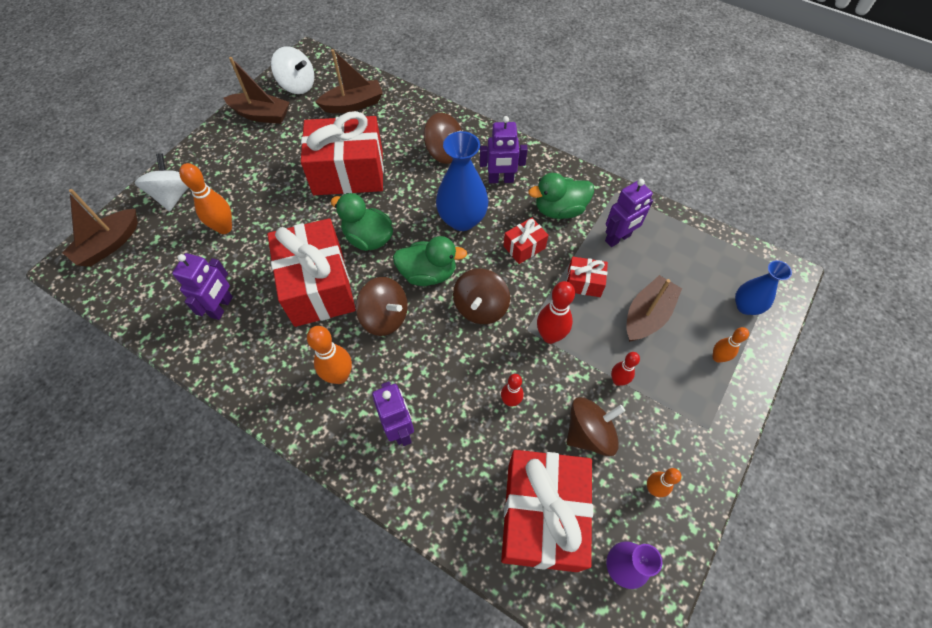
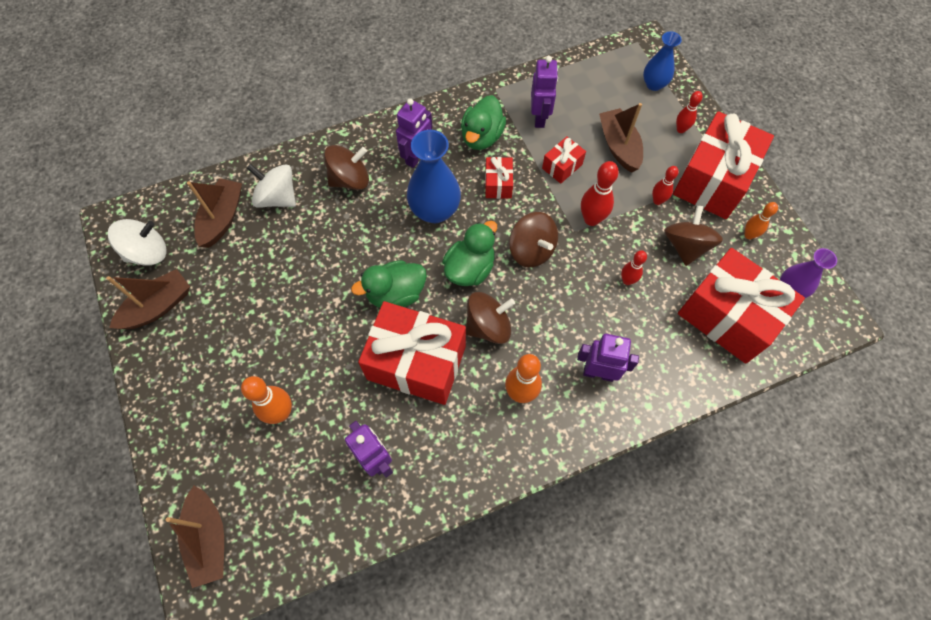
camera: 55 degrees left, 5 degrees up
(174, 195) = (195, 443): white spinning top -> white spinning top (277, 198)
(348, 173) = (305, 269): red gift -> red gift (712, 180)
(717, 357) = (681, 129): orange bowling pin -> red bowling pin

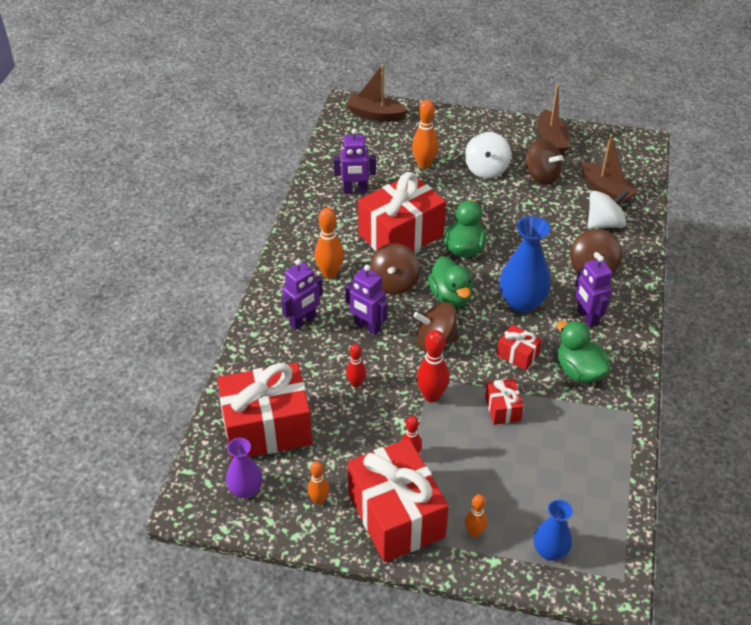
camera: 125 degrees right, 20 degrees down
(148, 252) = (601, 148): white spinning top -> white spinning top (486, 169)
(539, 117) = (572, 425): purple robot -> purple robot (367, 327)
(619, 146) = (493, 466): brown boat -> none
(681, 129) = (474, 533): red bowling pin -> orange bowling pin
(685, 246) = (350, 444): brown spinning top -> brown spinning top (541, 176)

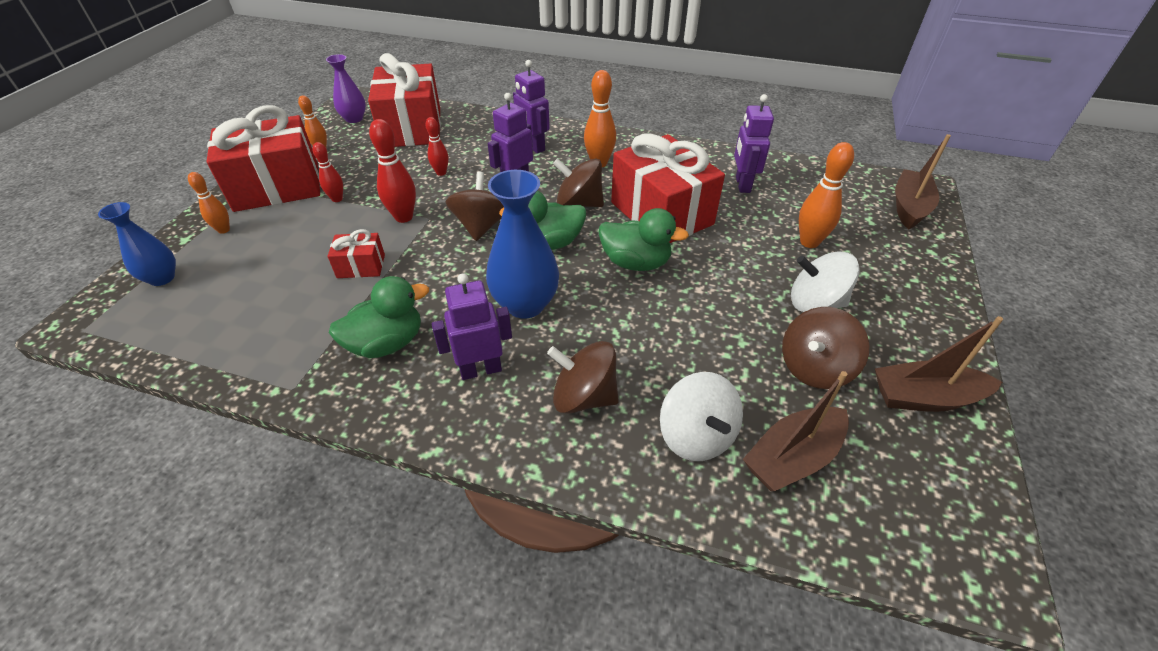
camera: 95 degrees right, 0 degrees up
(517, 355) = (436, 289): red gift -> none

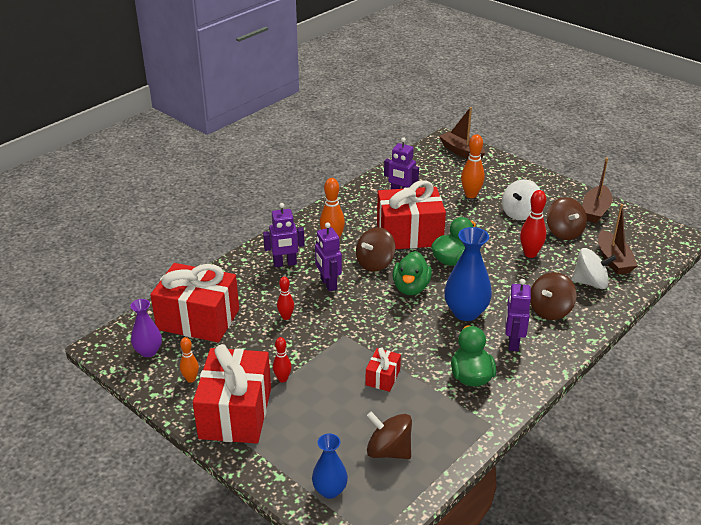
camera: 65 degrees left, 10 degrees down
(224, 230) = (282, 450): orange bowling pin -> none
(404, 217) = (335, 347): red bowling pin -> red bowling pin (530, 254)
(481, 226) = (372, 312): brown spinning top -> brown spinning top (388, 451)

